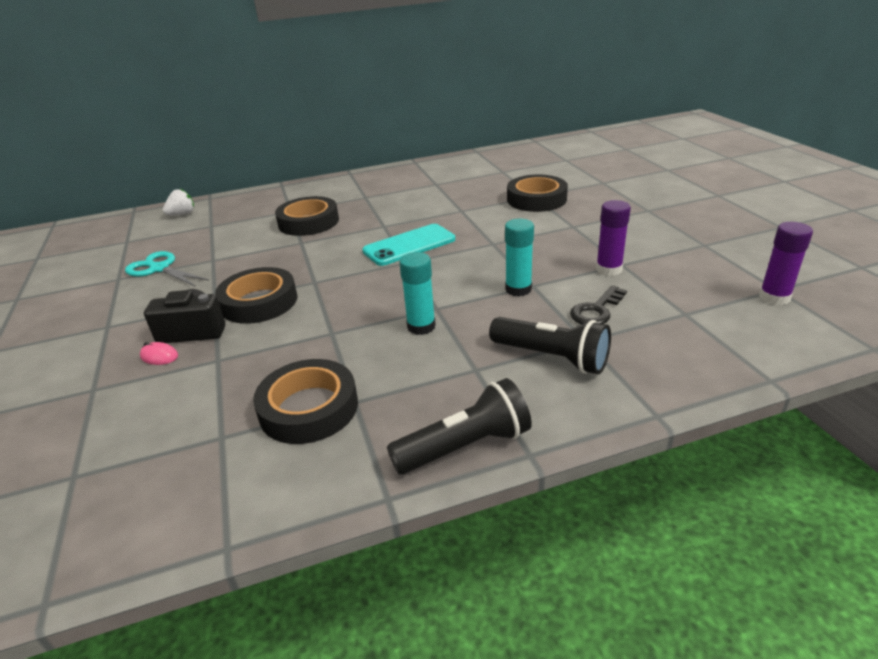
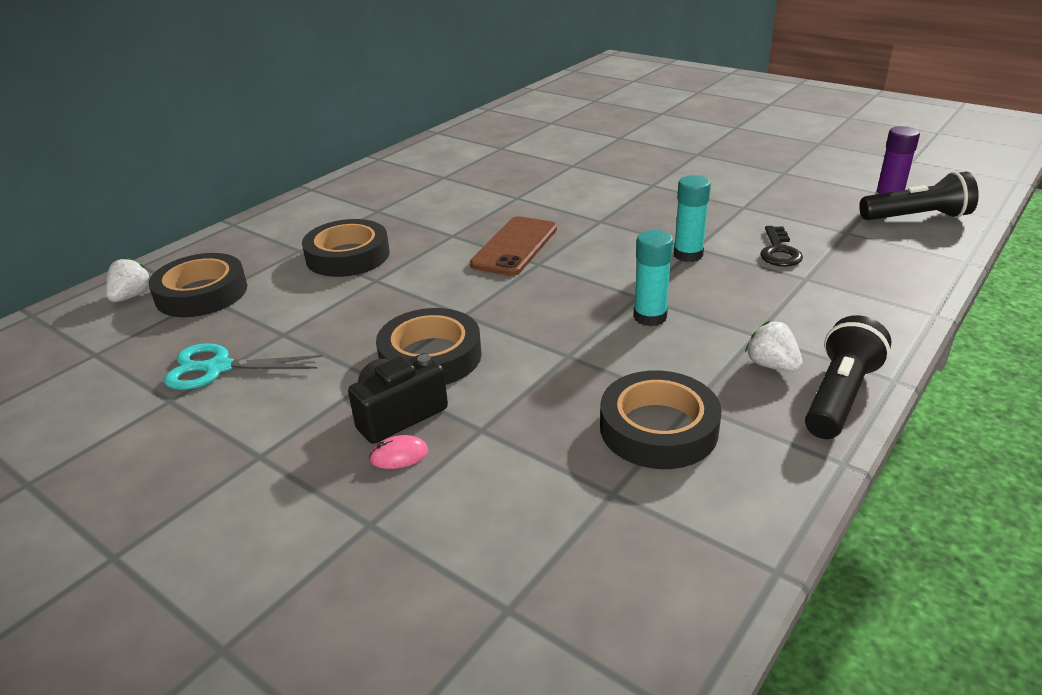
camera: 35 degrees left, 0 degrees up
(409, 245) = (514, 246): turquoise phone -> brown phone
(451, 398) = (771, 365): none -> white strawberry
(536, 199) = (579, 168): black tape -> black tape (201, 293)
(552, 357) = (800, 301): black flashlight -> black flashlight (917, 217)
(609, 269) = (739, 214): purple glue stick -> none

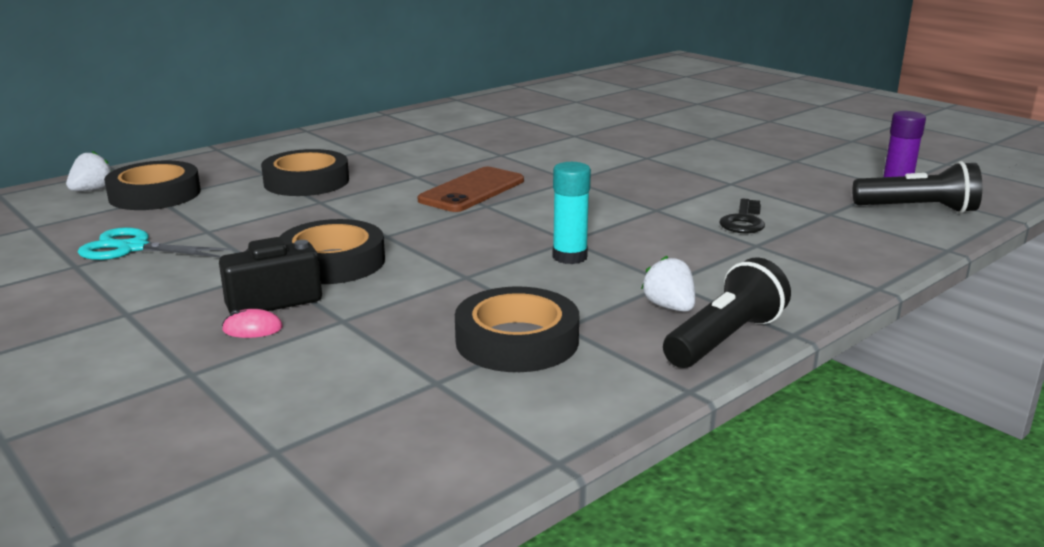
camera: 10 degrees right, 10 degrees down
(688, 255) = (644, 214): turquoise glue stick -> none

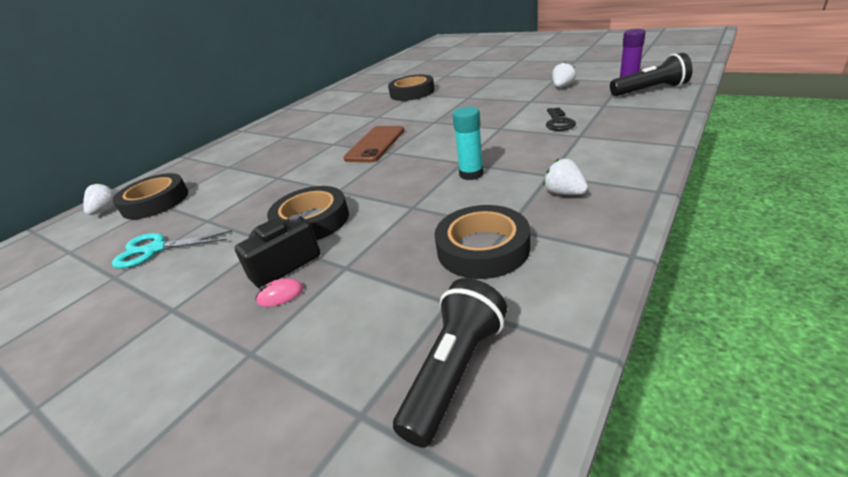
camera: 10 degrees left, 10 degrees up
(306, 181) = (260, 165): black tape -> black tape (412, 92)
(724, 339) = (620, 207): black flashlight -> black flashlight (455, 371)
(795, 174) = (562, 87): none -> white strawberry

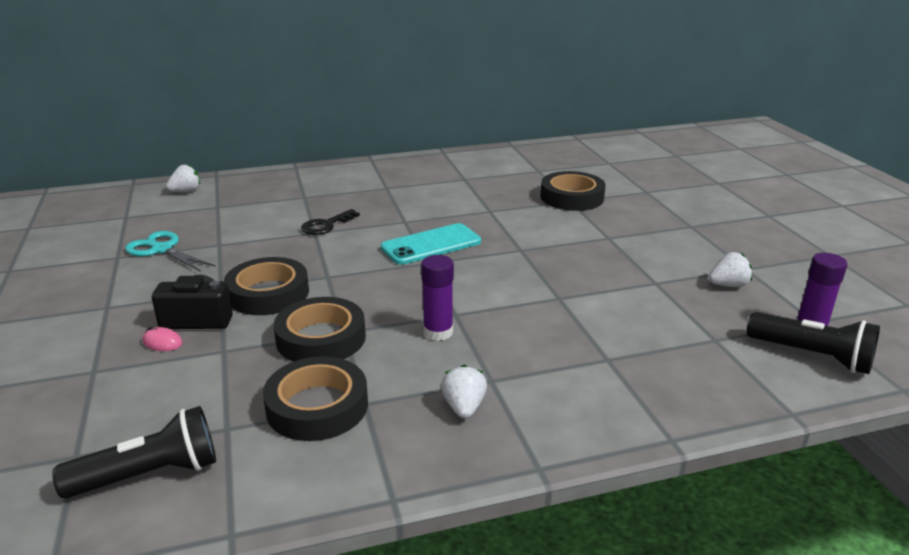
camera: 35 degrees right, 5 degrees down
(155, 202) = (218, 203): black tape -> black tape (321, 338)
(375, 144) = (431, 245): brown phone -> turquoise phone
(471, 174) = (438, 332): turquoise glue stick -> purple glue stick
(558, 122) = (623, 329): black key -> black key (326, 225)

